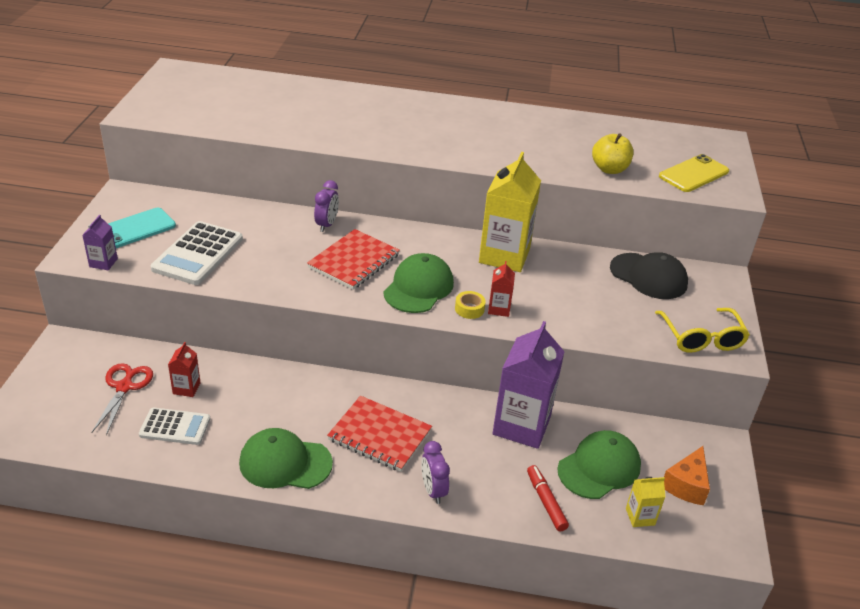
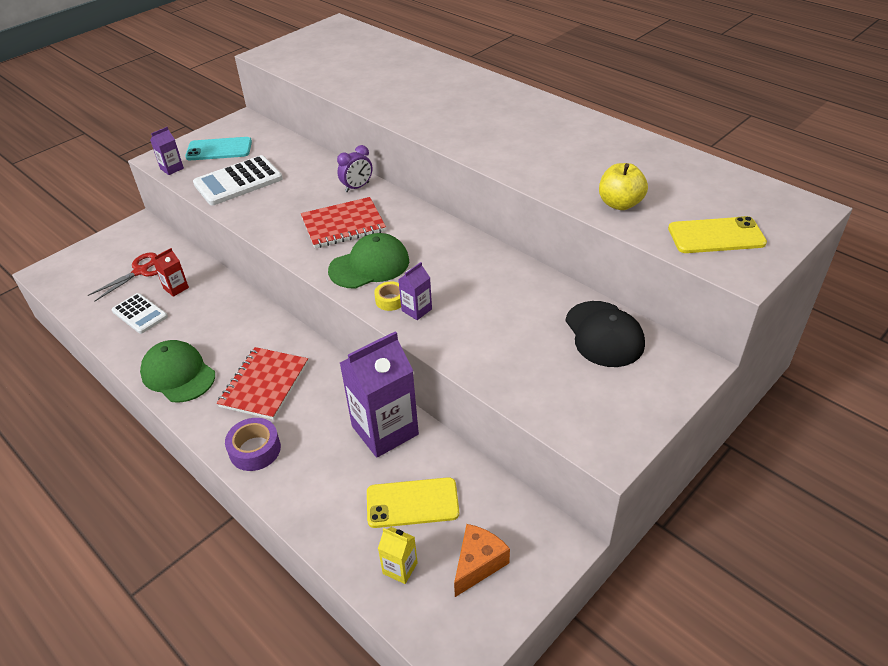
camera: 40 degrees right, 5 degrees up
(379, 435) = (264, 384): red notebook -> red notebook turned 45 degrees clockwise
(433, 490) = (255, 450): purple clock -> purple tape
(499, 309) = (416, 310): red carton -> purple carton
(504, 256) = (478, 263): yellow carton -> none
(546, 502) = (332, 508): red marker -> none
(599, 468) = (412, 503): green cap -> yellow phone
(686, 485) = (478, 564): orange cheese -> orange cheese turned 150 degrees clockwise
(701, 338) = (588, 419): yellow glasses -> none

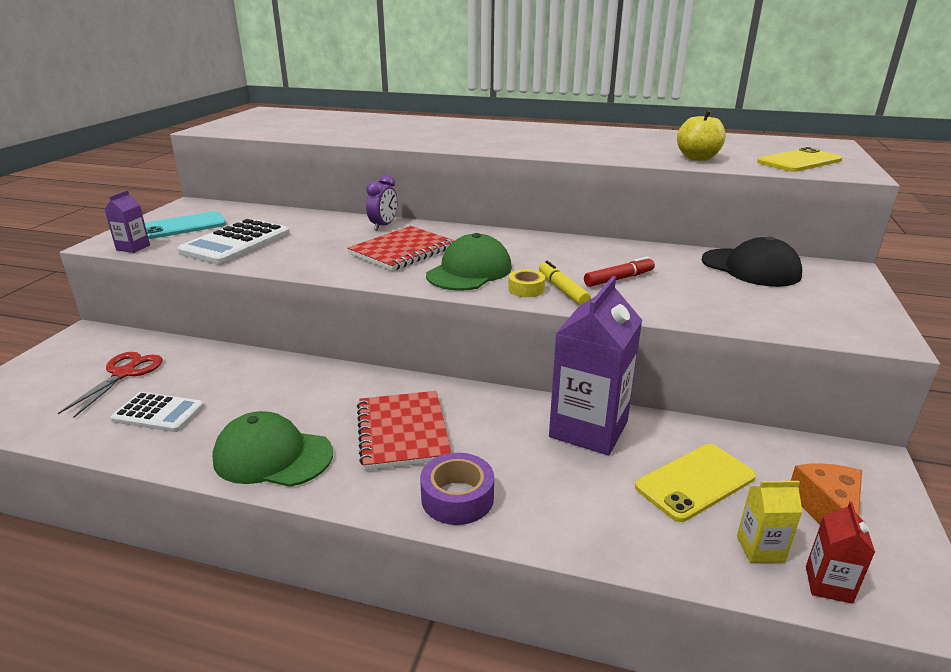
camera: 30 degrees left, 15 degrees down
(176, 288) = (192, 377): red carton -> red carton (828, 584)
(416, 310) = (562, 290): purple carton -> yellow marker
(474, 311) = (619, 279): none -> red marker

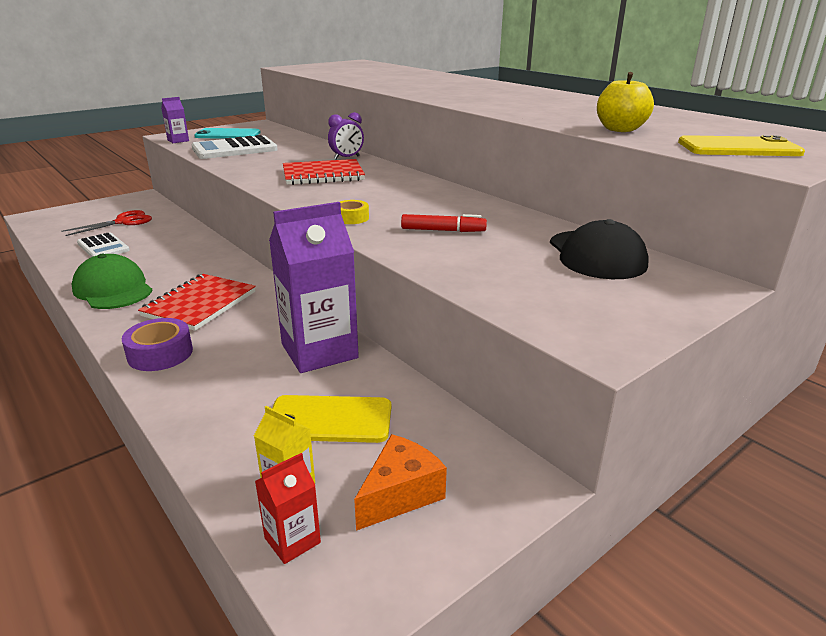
camera: 35 degrees right, 0 degrees up
(469, 271) = (338, 197): green cap -> none
(562, 290) = (378, 225): yellow marker -> none

